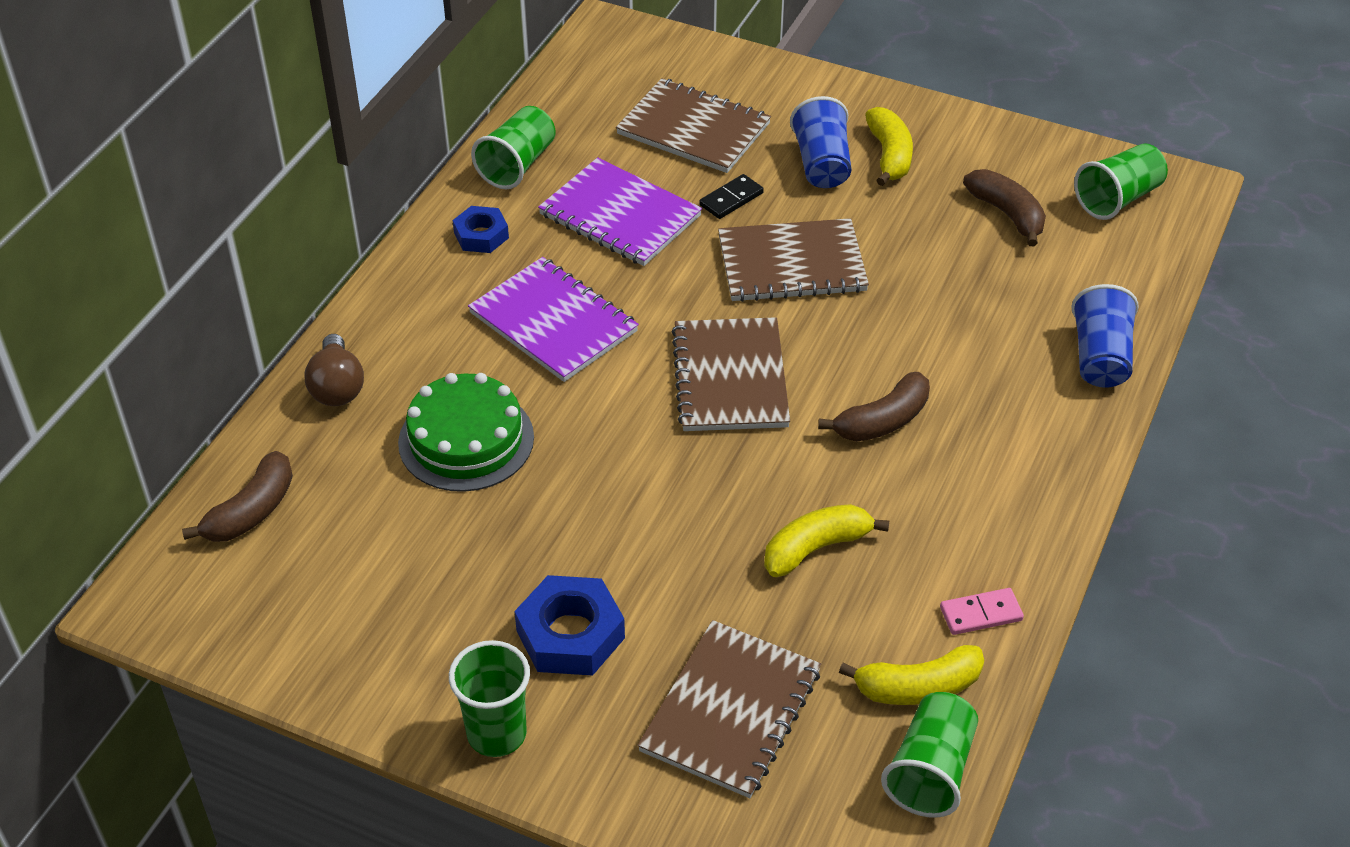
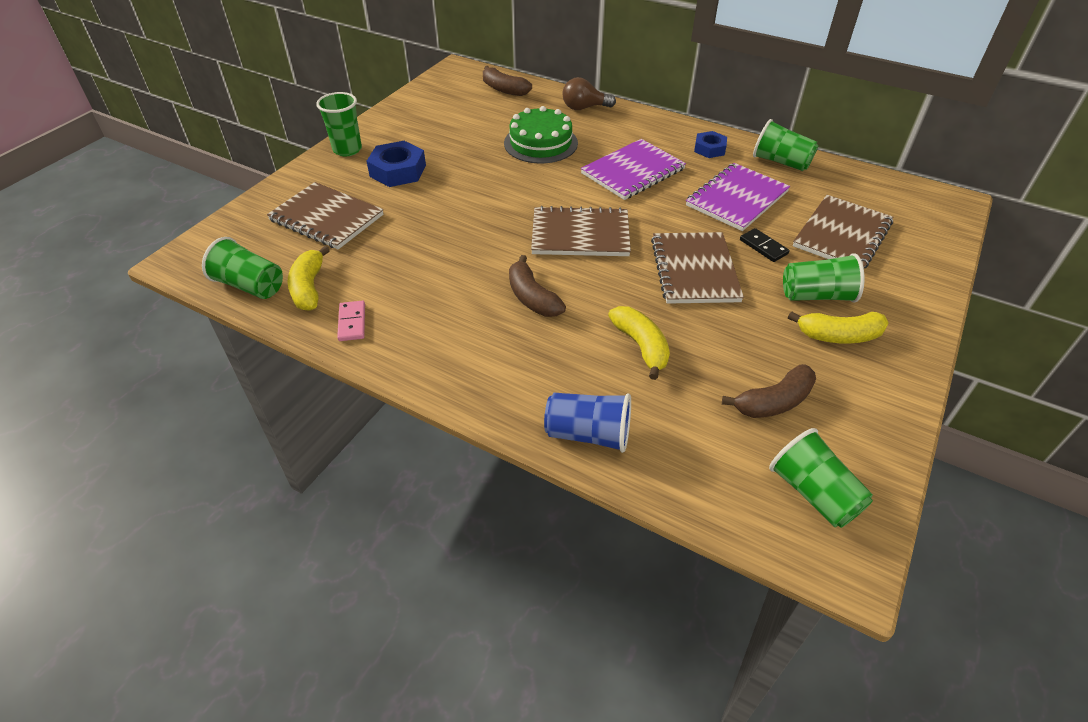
camera: 95 degrees right, 0 degrees up
(815, 548) = (429, 257): yellow banana -> yellow banana (641, 346)
(822, 164) = (817, 295): blue cup -> green cup

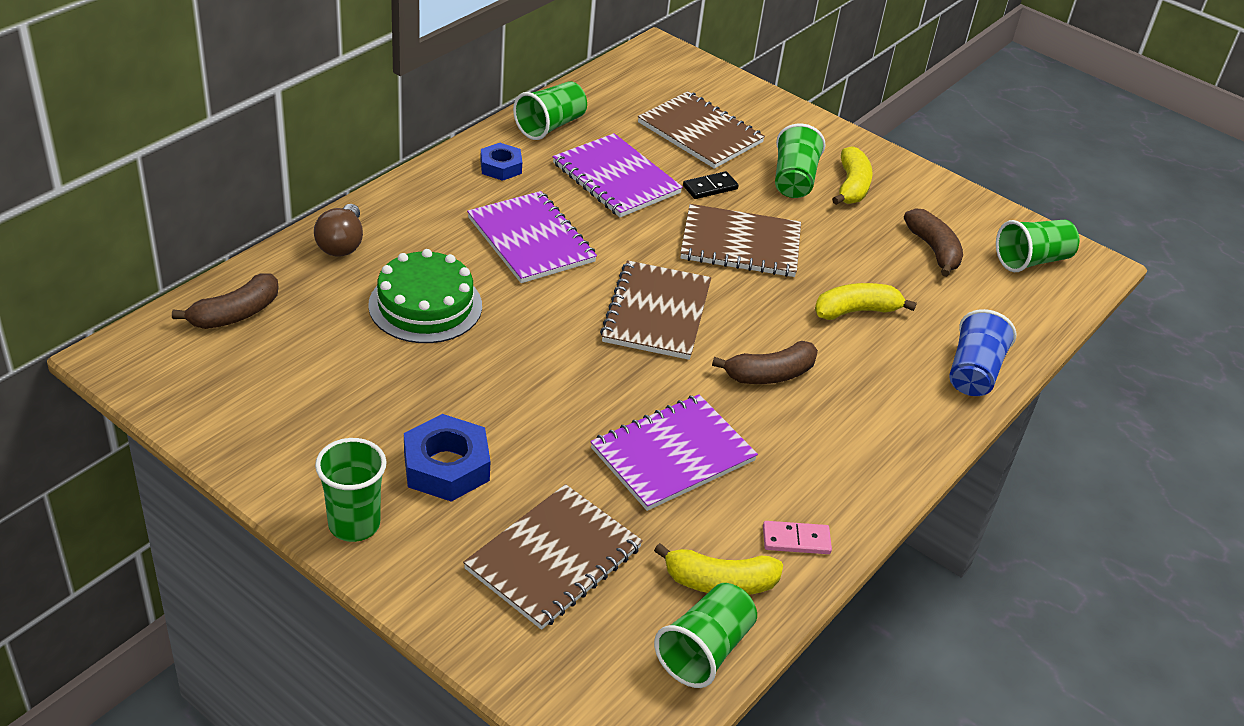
camera: 85 degrees left, 5 degrees down
(428, 256) = (672, 454): none -> purple notebook

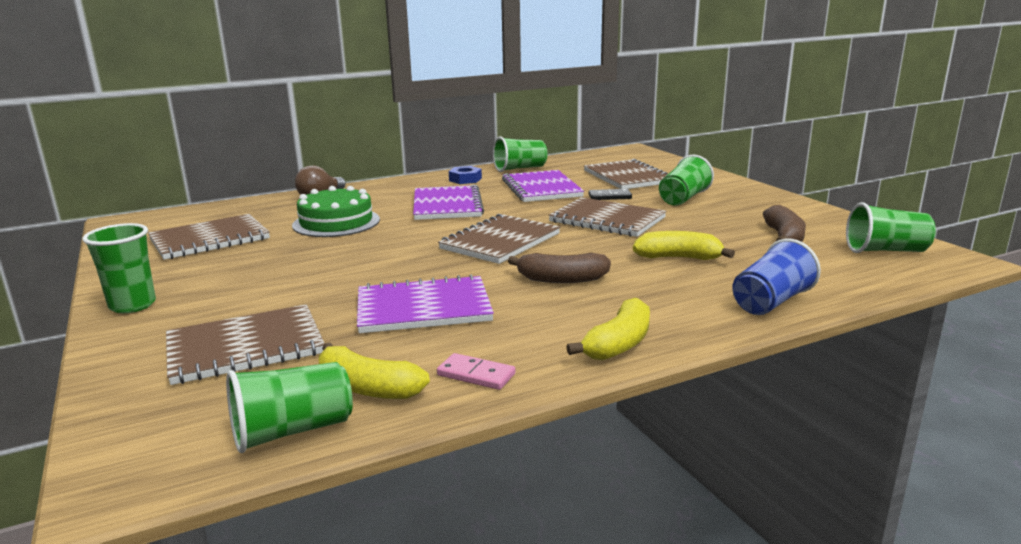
camera: 30 degrees right, 20 degrees down
(235, 314) = (214, 214): brown banana -> none
(298, 375) = (210, 239): none -> brown notebook
(446, 466) = (240, 288): blue nut -> none
(851, 186) = (732, 204): yellow banana -> yellow banana (619, 344)

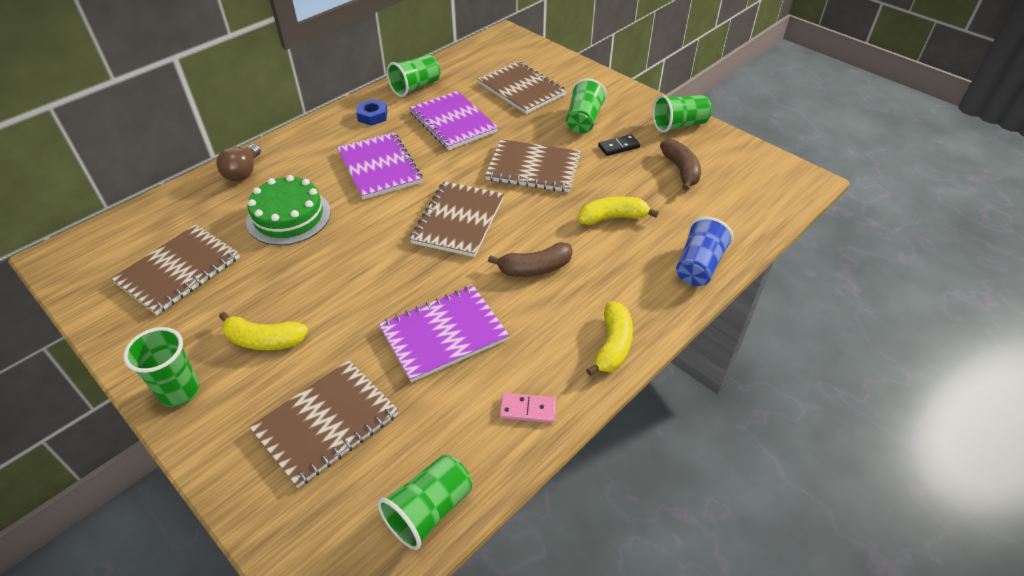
camera: 20 degrees left, 25 degrees up
(367, 388) = (456, 447): yellow banana -> yellow banana (264, 340)
(610, 197) = (520, 127): black domino -> black domino (618, 147)
(885, 251) = (757, 177): green cup -> green cup (679, 125)

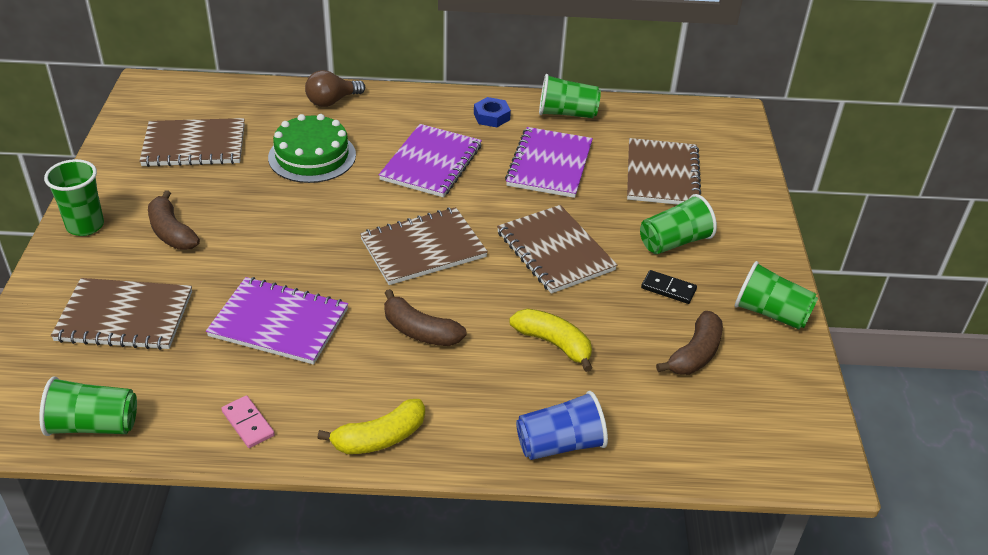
camera: 45 degrees right, 5 degrees down
(264, 340) = (171, 232): yellow banana -> brown banana

